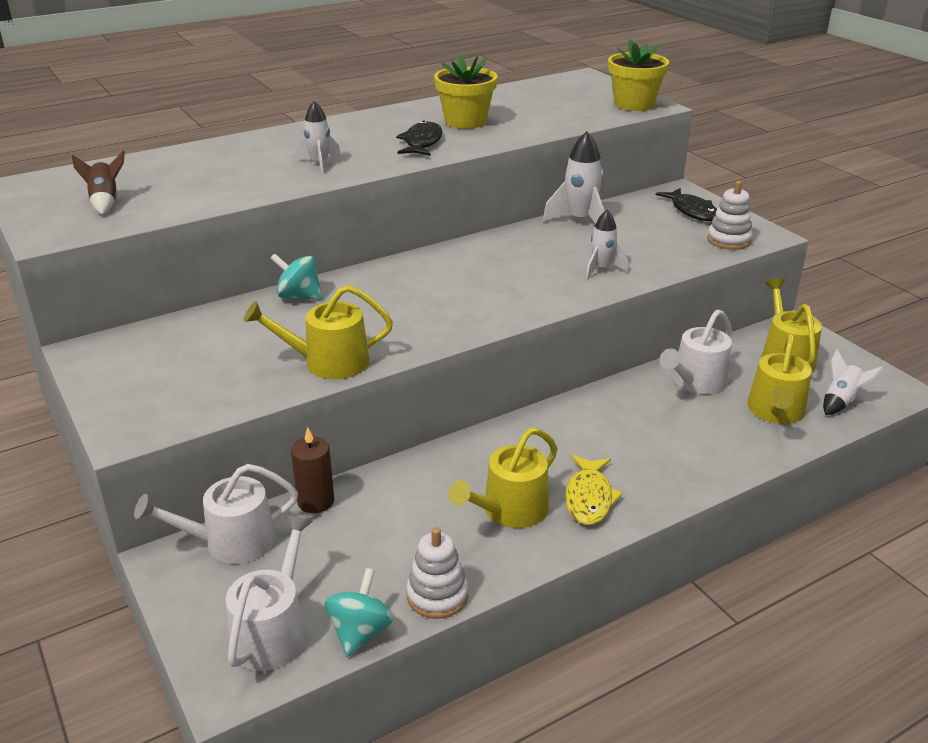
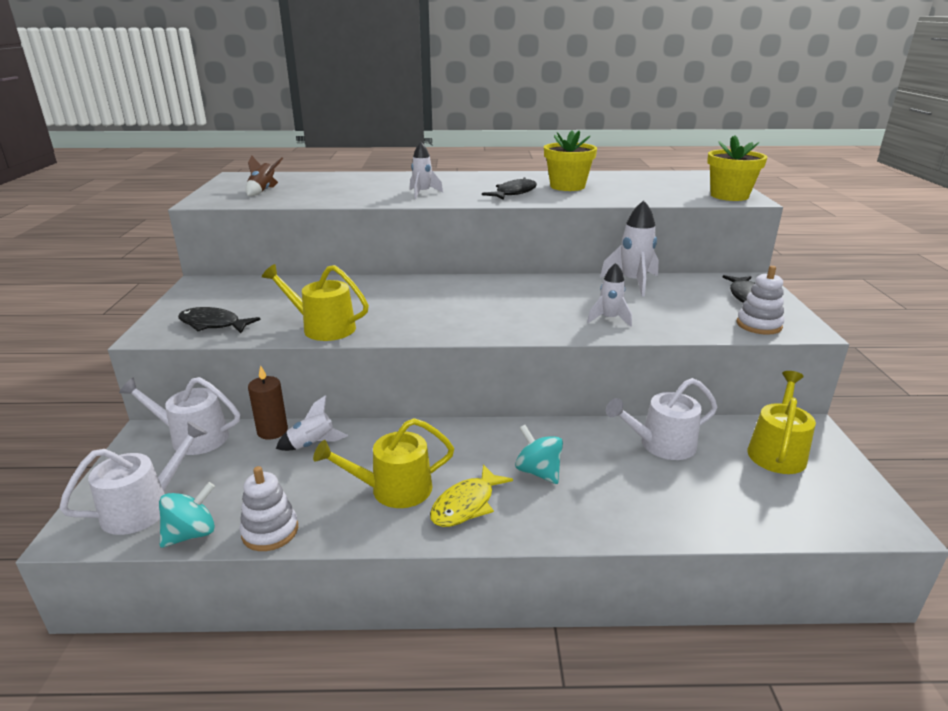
camera: 30 degrees right, 5 degrees down
(189, 398) = (213, 324): none -> black fish
(299, 296) = (361, 284): turquoise spinning top -> turquoise spinning top (538, 472)
(775, 411) = (719, 495): yellow watering can -> none
(841, 401) = (803, 510): white rocket -> white rocket (312, 444)

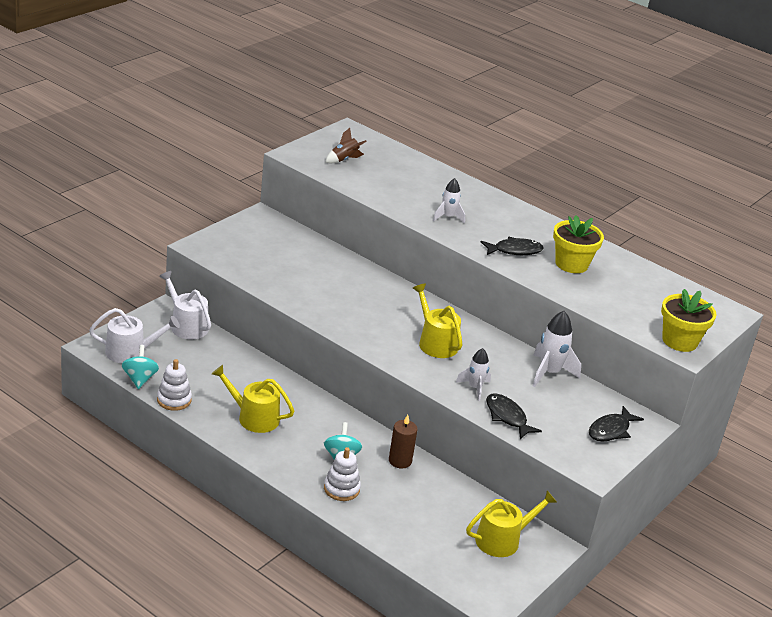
camera: 35 degrees right, 5 degrees up
(191, 534) = (140, 379): turquoise spinning top -> turquoise spinning top turned 90 degrees counterclockwise
(213, 324) = (235, 257): black fish -> black fish (507, 417)
(272, 431) = (230, 346): brown candle -> brown candle (400, 461)
(312, 444) = (242, 367): white rocket -> none
(323, 328) = (292, 294): yellow watering can -> yellow watering can (435, 343)
(466, 504) = (279, 448): yellow fish -> none
(661, 445) = (437, 491): white watering can -> none
(759, 325) = (568, 450): white stacking toy -> white stacking toy (341, 489)

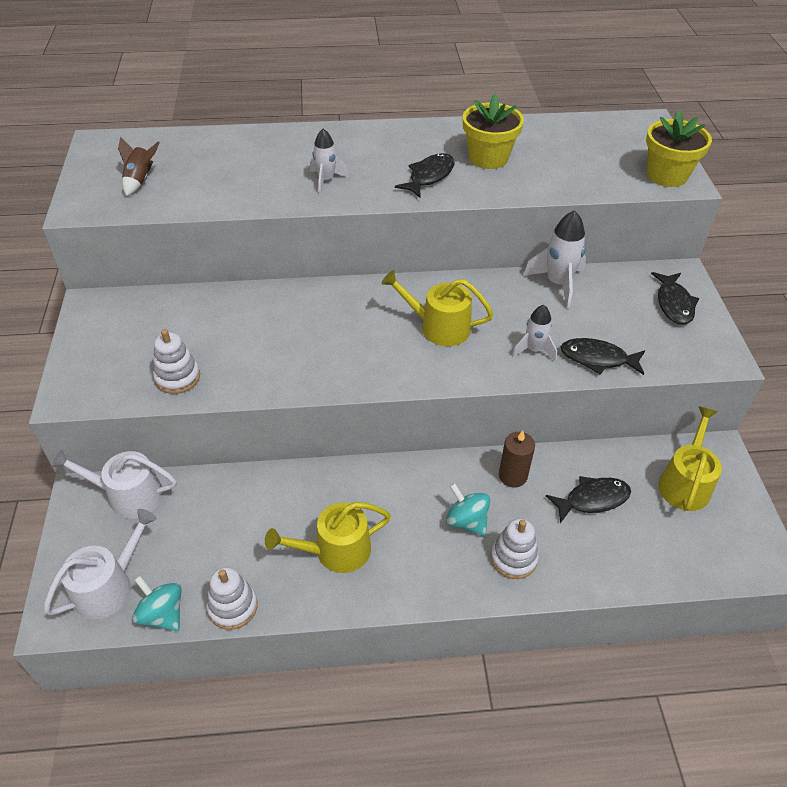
camera: 40 degrees left, 15 degrees up
(260, 272) = (177, 377): none -> white stacking toy
(430, 503) = (592, 499): none -> black fish

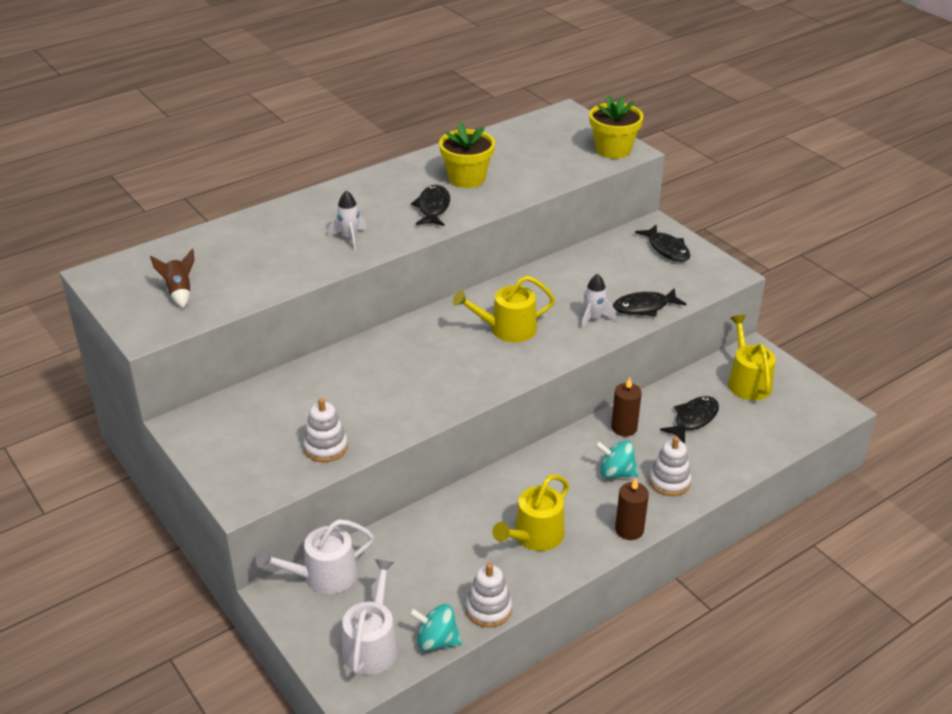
camera: 30 degrees left, 10 degrees down
(431, 592) = (629, 530): none -> brown candle
(558, 284) = (571, 264): white rocket -> none

